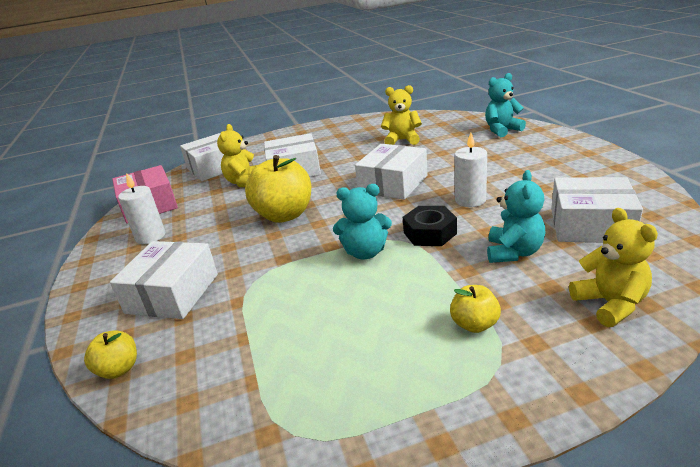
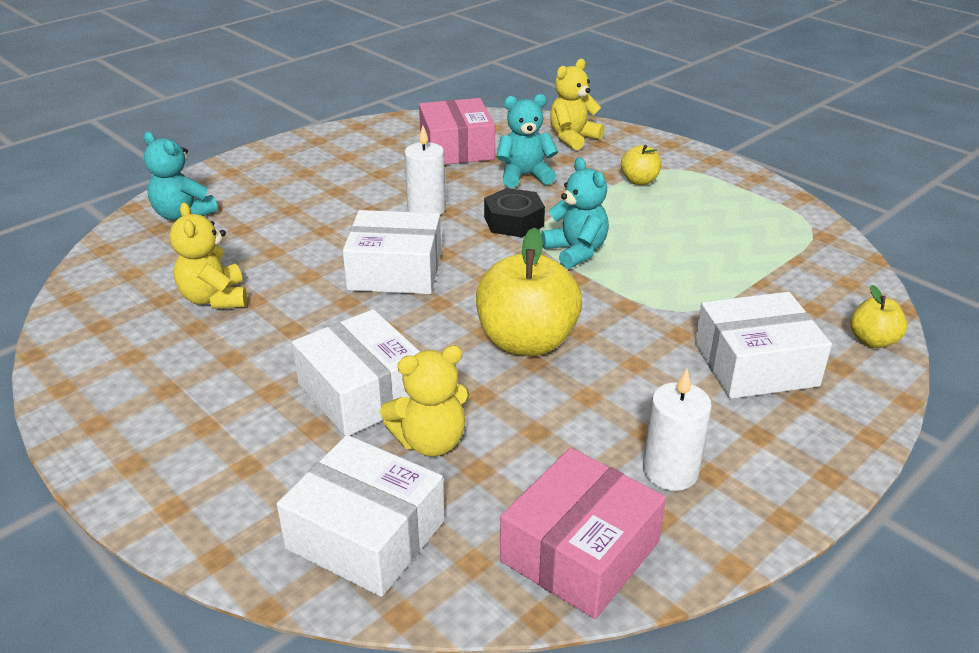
camera: 120 degrees left, 5 degrees up
(590, 225) = (457, 148): white box -> pink box

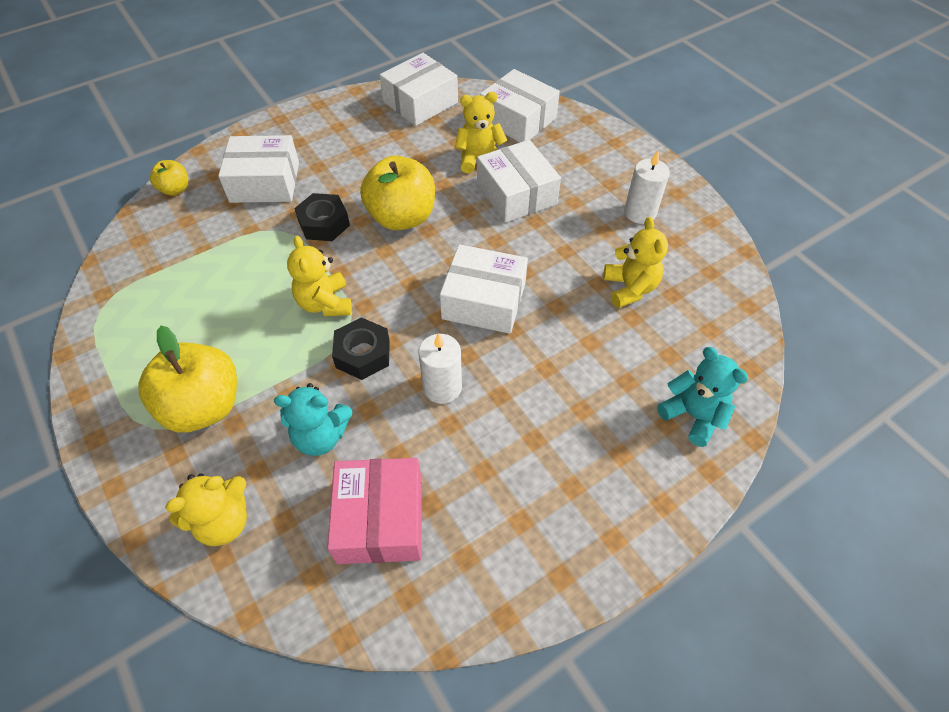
camera: 170 degrees left, 20 degrees up
(576, 251) = (325, 303): turquoise teddy bear -> yellow teddy bear
(580, 551) = (420, 102): pink box -> white box
(630, 323) = (324, 223): none -> black nut
(639, 181) = (204, 406): yellow apple -> yellow apple, size x2.00
(670, 471) = (358, 129): white candle -> white candle (640, 213)

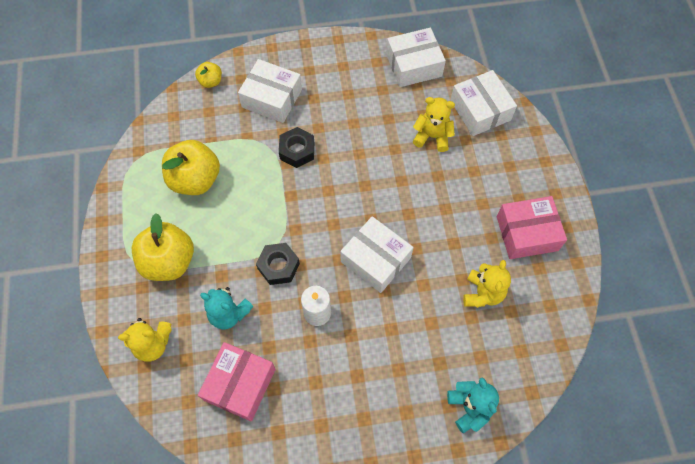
camera: 25 degrees right, 10 degrees up
(325, 303) = (271, 217): yellow teddy bear -> none
(402, 217) = (352, 167): yellow apple -> yellow apple (195, 179)
(516, 194) = (443, 179): white box -> none
(640, 213) = (527, 233): white candle -> pink box

